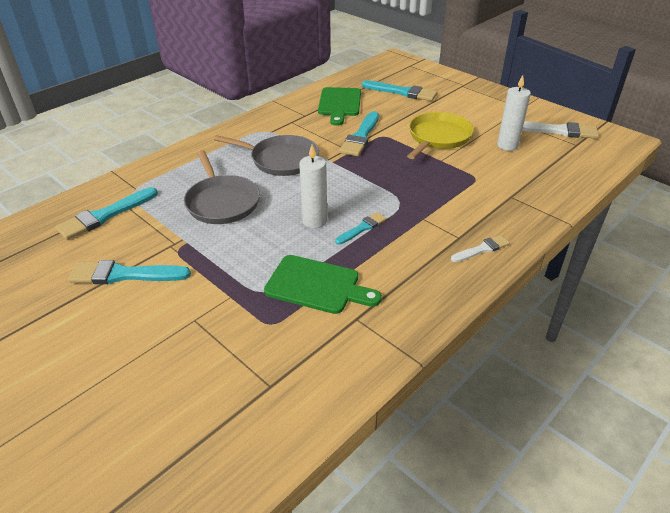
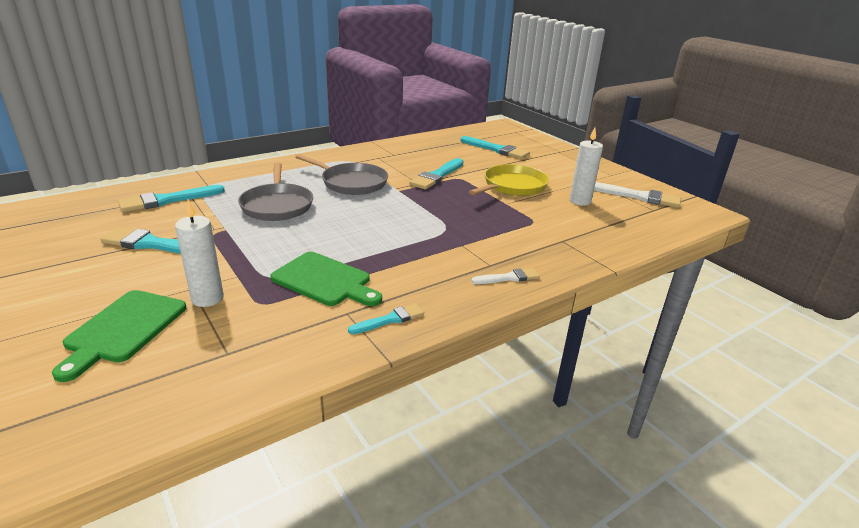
camera: 10 degrees right, 10 degrees down
(314, 221) = (354, 231): white candle -> white candle (207, 298)
(339, 104) = (431, 150): green cutting board -> green cutting board (123, 329)
(362, 228) = (396, 243): turquoise brush -> turquoise brush (389, 320)

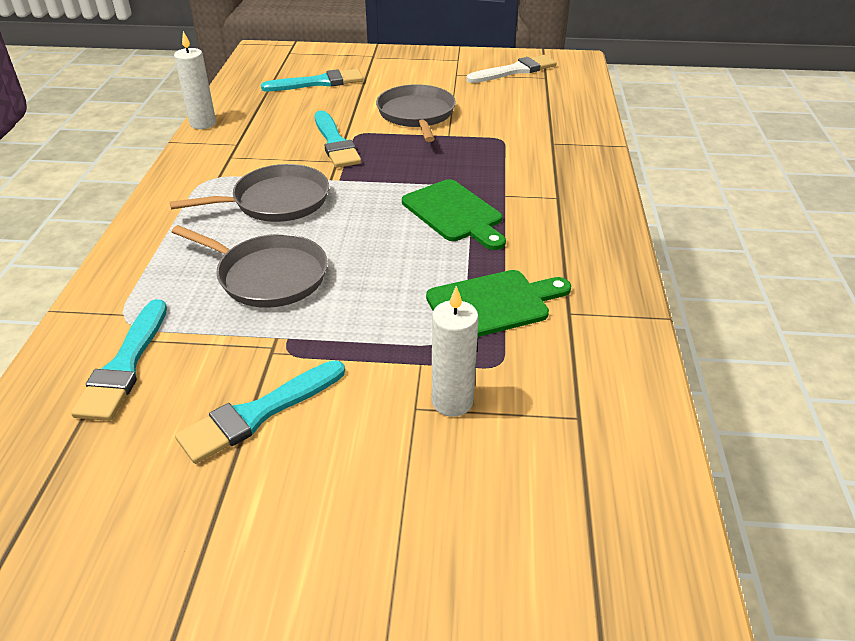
camera: 50 degrees left, 10 degrees up
(123, 329) = (463, 491): green cutting board -> green cutting board (454, 213)
(389, 320) = (603, 292): turquoise brush -> none
(508, 278) = (589, 198): white brush -> none
(512, 186) = (416, 115): yellow pan -> grey pan
(580, 201) = (490, 99): white candle -> white candle (203, 123)

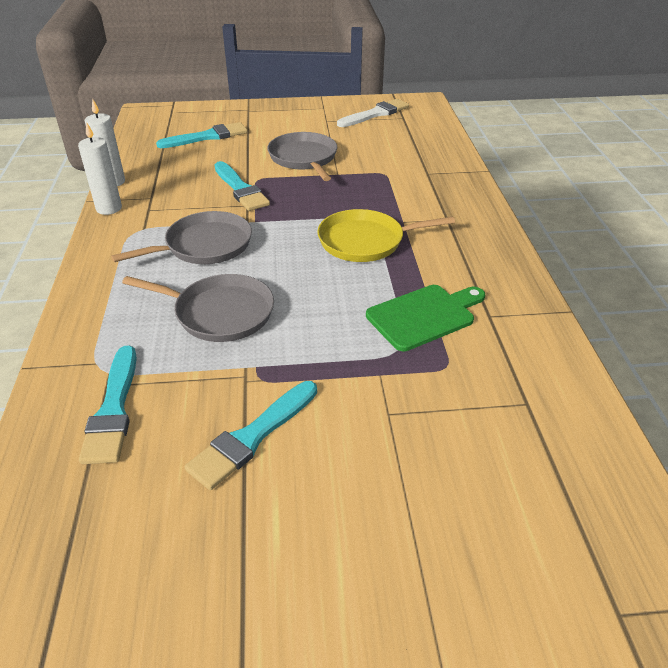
camera: 10 degrees left, 0 degrees up
(452, 401) = (418, 404): white candle -> white candle (109, 208)
(454, 213) = (365, 241): green cutting board -> yellow pan

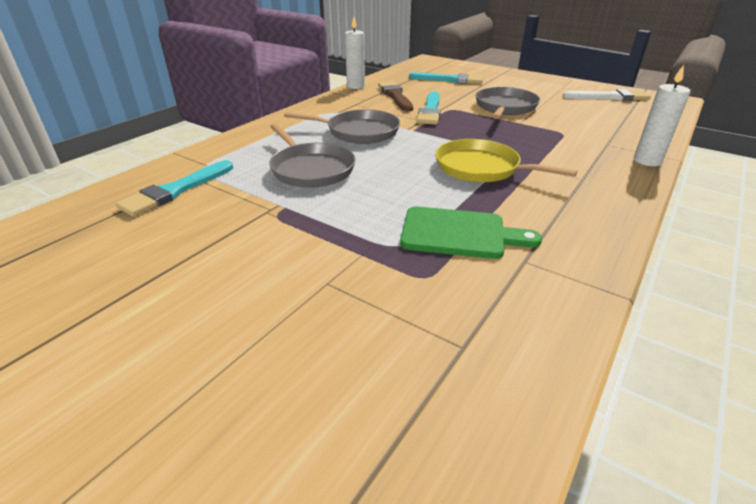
camera: 40 degrees right, 5 degrees down
(109, 208) = (333, 97): white candle -> white candle (647, 161)
(178, 181) = (395, 96): none -> brown brush
(252, 436) = (218, 244): turquoise brush -> none

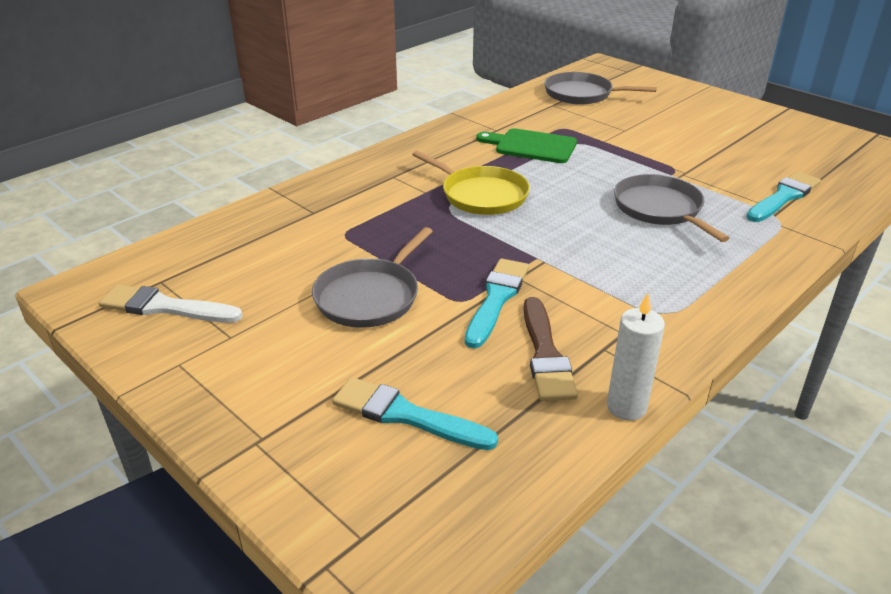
camera: 170 degrees left, 0 degrees up
(359, 132) = (611, 261): grey pan -> grey pan (582, 94)
(647, 161) = (304, 188): white candle -> none

